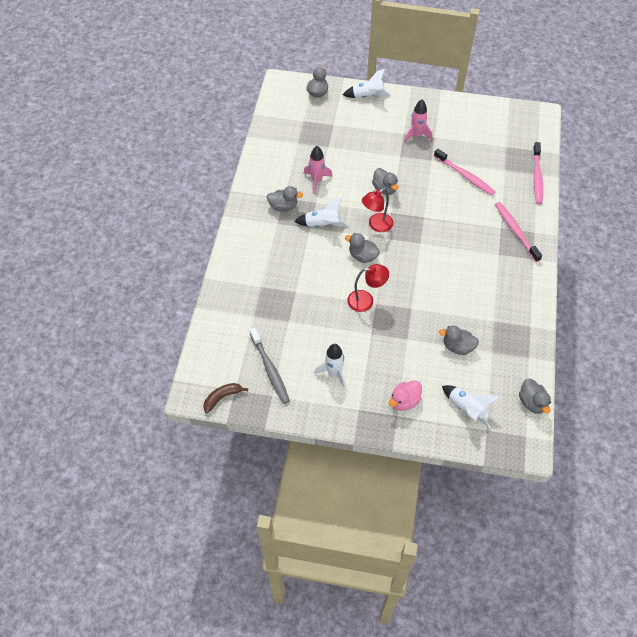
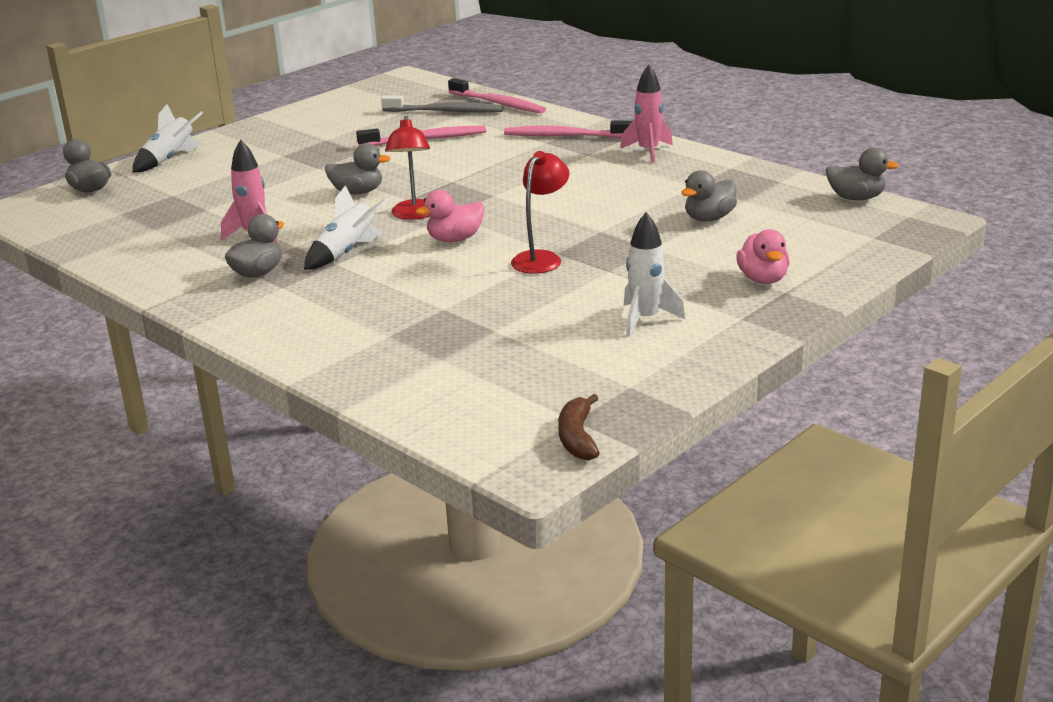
camera: 55 degrees left, 30 degrees down
(270, 369) = (572, 373): grey toothbrush -> grey toothbrush (445, 111)
(362, 256) = (455, 239): grey duck -> pink duck
(416, 135) = (301, 148): pink rocket -> pink rocket (648, 152)
(466, 408) = (823, 240): white rocket -> none

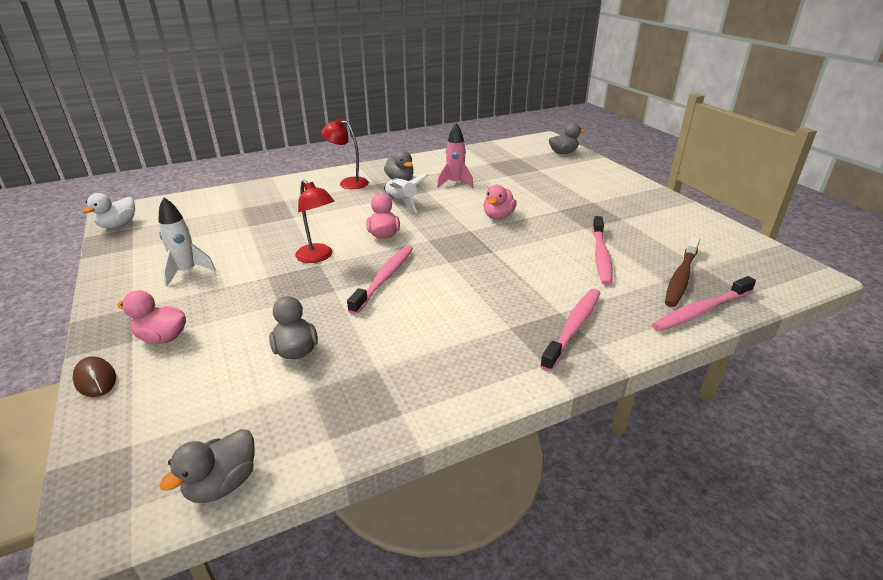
camera: 110 degrees right, 5 degrees up
(170, 159) = (605, 172): white rocket -> none
(357, 192) = (498, 216): grey duck -> pink duck
(414, 215) = (439, 228): red lamp -> red lamp (348, 183)
(445, 111) = (681, 277): grey toothbrush -> brown toothbrush
(555, 215) = (384, 278): none -> pink toothbrush
(577, 438) = (118, 225): brown banana -> white duck
(648, 152) = (492, 368): pink rocket -> none
(844, 282) = (95, 379): none -> brown mouse

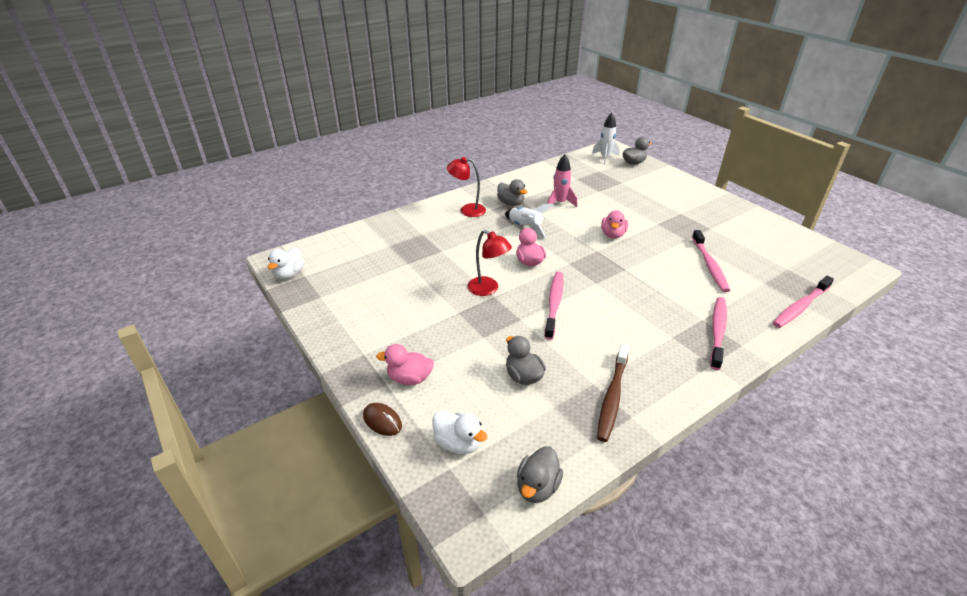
camera: 10 degrees left, 5 degrees up
(163, 416) = (458, 443): none -> white duck
(187, 272) = (386, 315): white rocket -> white rocket (605, 157)
(681, 277) = (775, 279): brown toothbrush -> brown toothbrush (612, 397)

